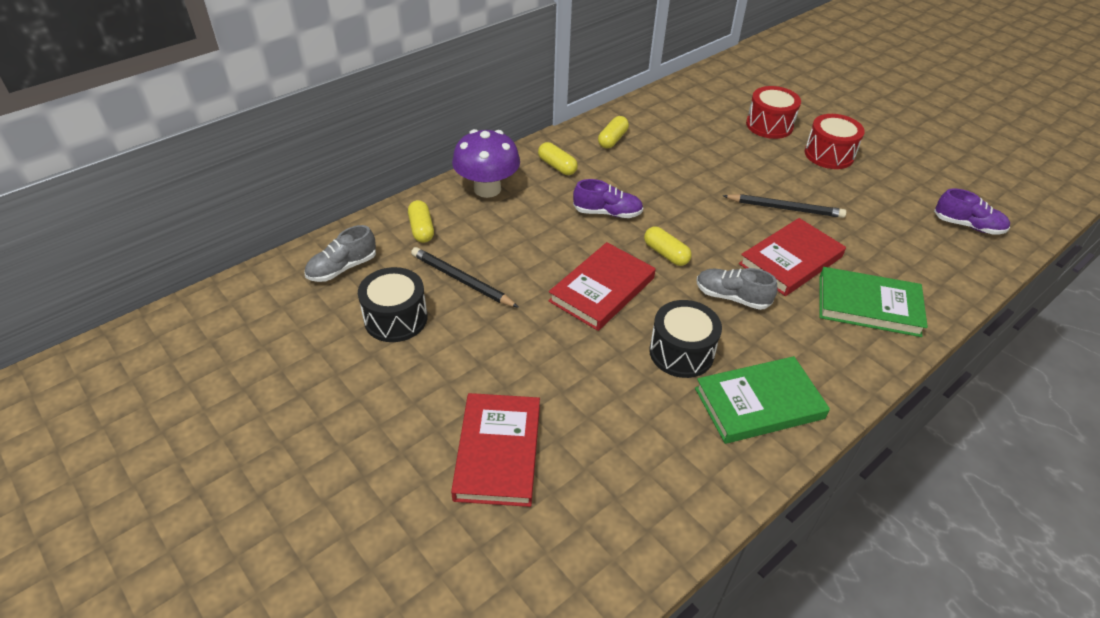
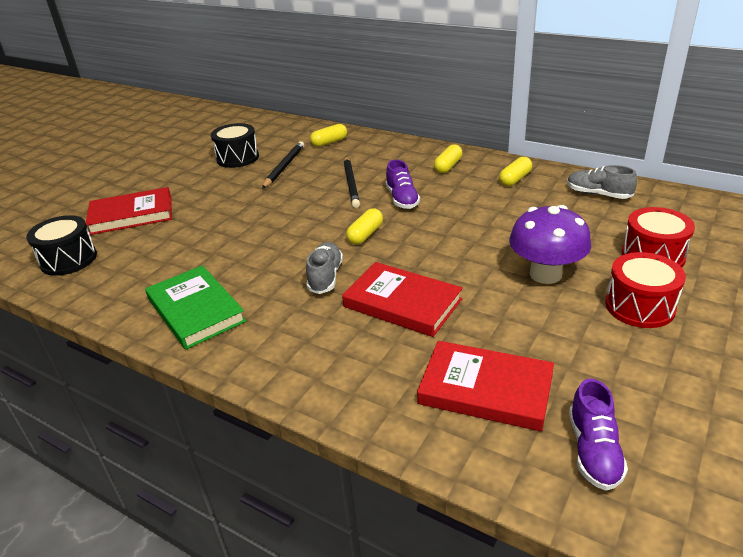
camera: 75 degrees right, 10 degrees down
(342, 268) = (276, 132): grey shoe -> grey shoe (598, 194)
(487, 189) = (393, 150): purple mushroom -> purple mushroom (545, 274)
(602, 290) = (302, 216): red book -> red book (485, 389)
(612, 139) = (515, 179): yellow capsule -> yellow capsule turned 60 degrees counterclockwise
(681, 352) = (244, 263): black drum -> black drum (68, 259)
(785, 208) = (492, 288): black pencil -> black pencil (351, 184)
(868, 305) = (359, 364): green book -> none

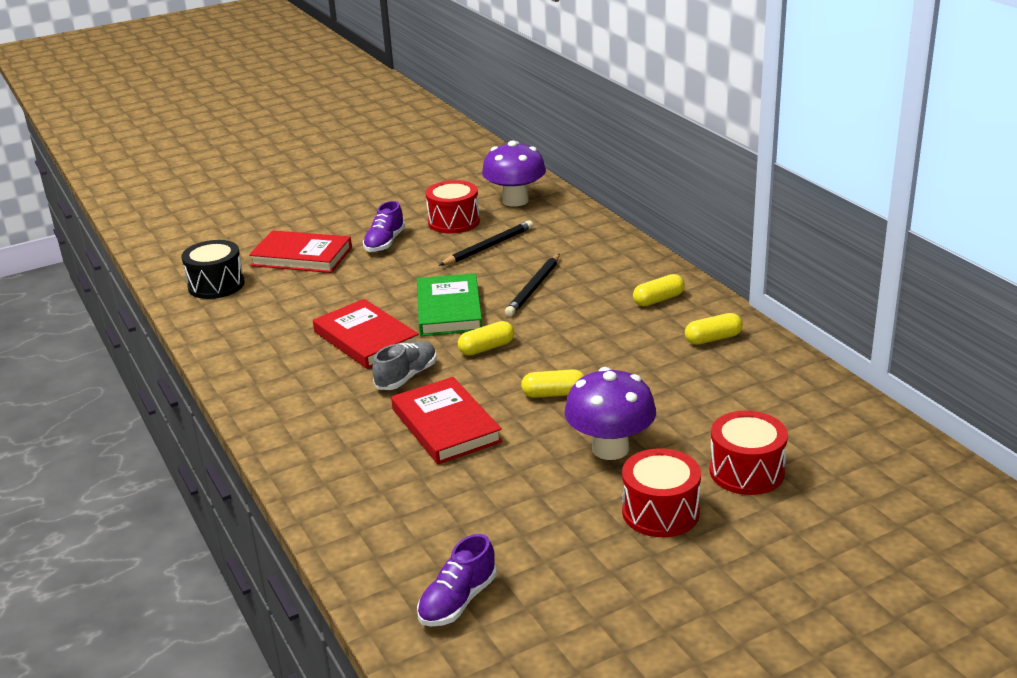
camera: 30 degrees right, 5 degrees down
(195, 310) = (273, 368): green book -> green book (449, 310)
(237, 158) = (454, 222): black drum -> red drum
(270, 133) = (515, 200): none -> purple mushroom
(329, 142) = (565, 230): yellow capsule -> yellow capsule (554, 394)
(402, 199) = (565, 322): purple shoe -> purple shoe (384, 243)
(485, 389) = (430, 523): red book -> red book (366, 339)
(598, 194) = (783, 387): grey shoe -> none

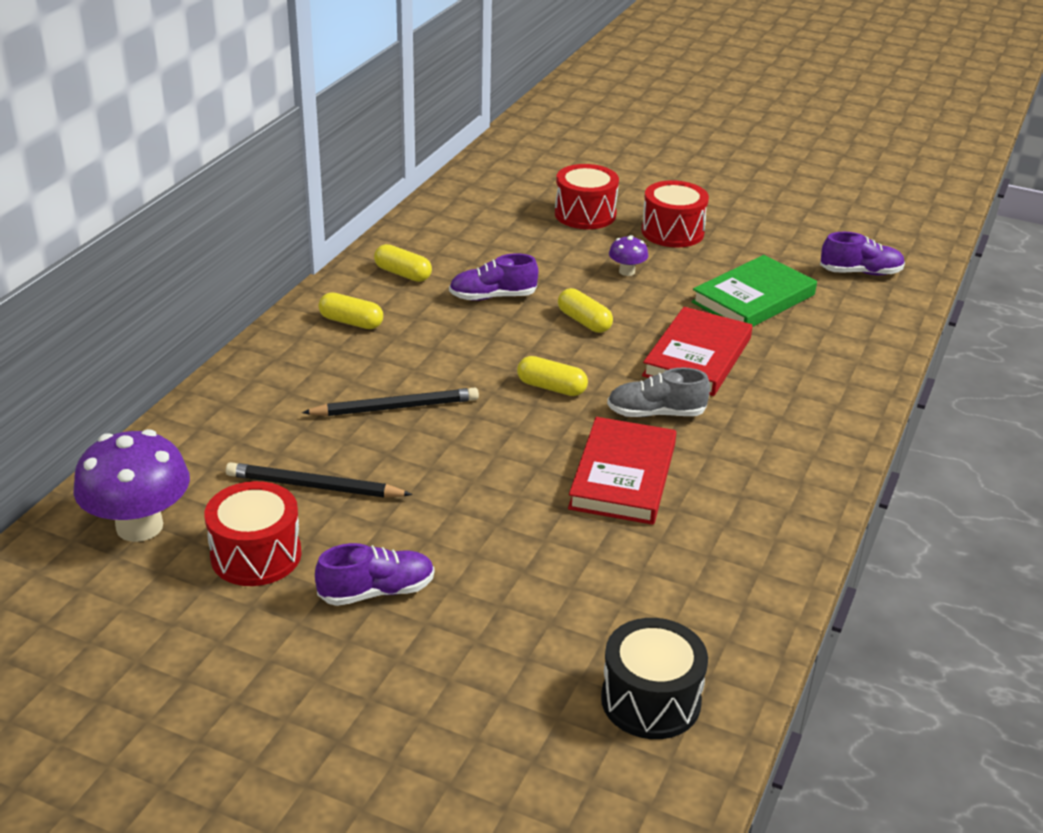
camera: 130 degrees left, 5 degrees up
(302, 256) = (489, 658): red book -> none
(449, 310) = (502, 446): green book -> green book (753, 299)
(610, 448) = (627, 271): purple mushroom -> purple mushroom, size x0.47
(636, 366) = (492, 297): none -> purple shoe

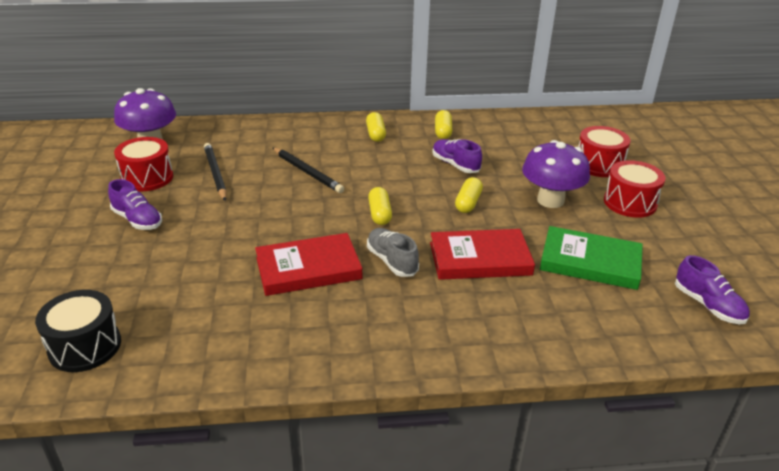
camera: 60 degrees right, 0 degrees up
(627, 271) = (550, 200): purple mushroom -> purple mushroom, size x2.12

